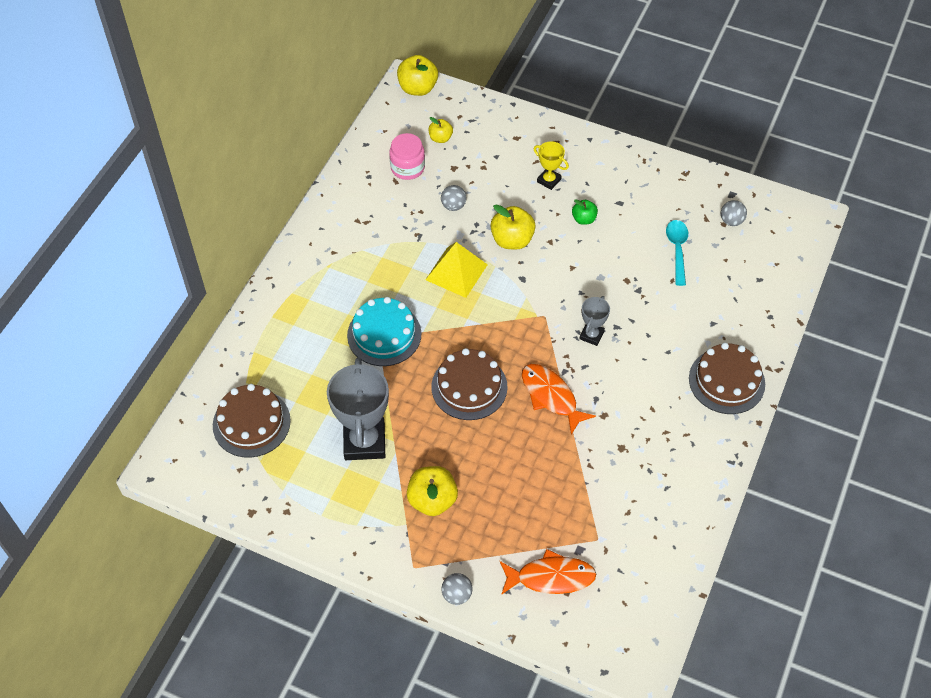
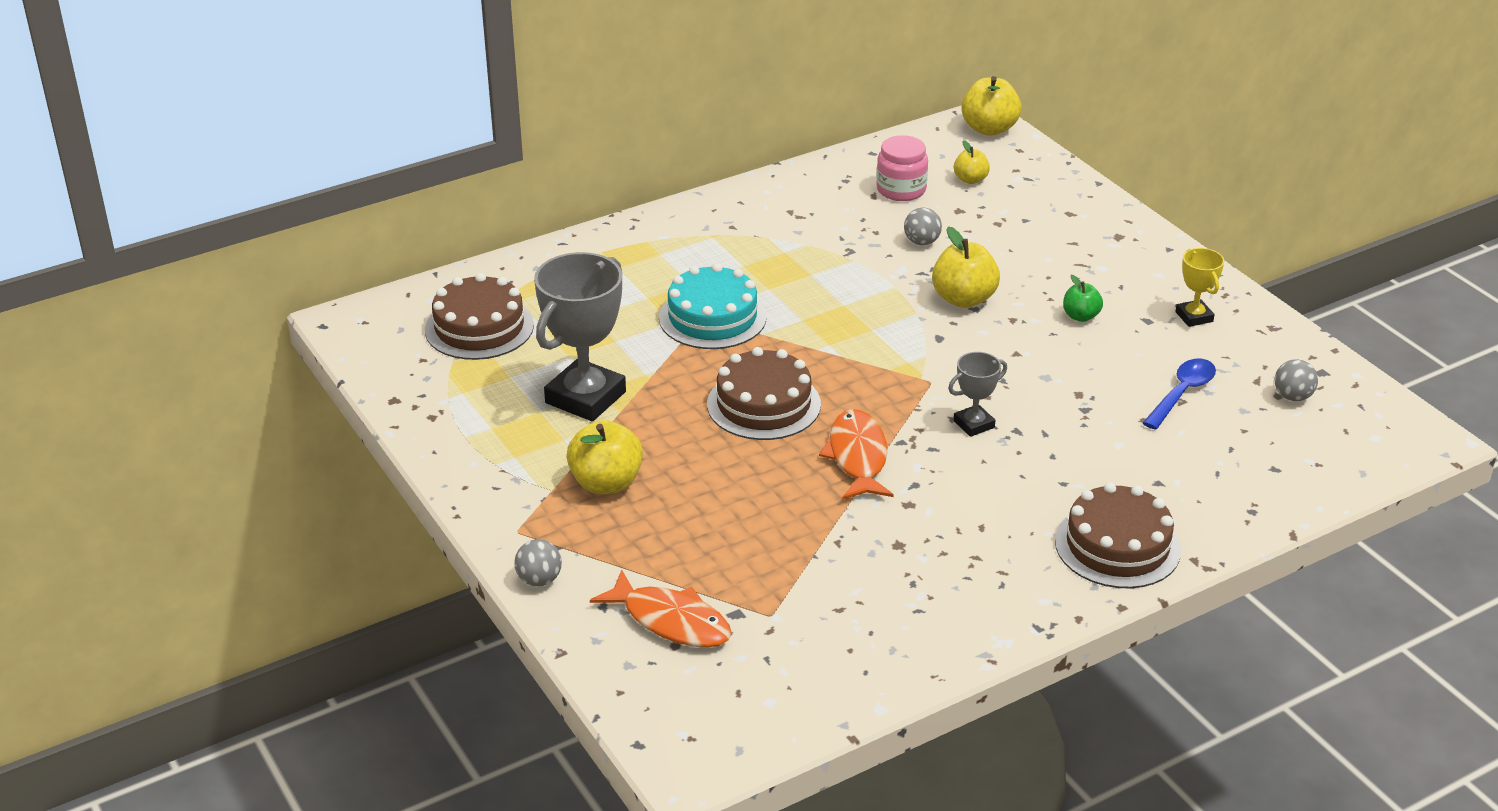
camera: 35 degrees right, 20 degrees down
(456, 272) = (861, 299): yellow pyramid -> none
(549, 180) = (1071, 265): yellow trophy -> yellow trophy (1194, 317)
(677, 250) = (1182, 393): turquoise spoon -> blue spoon

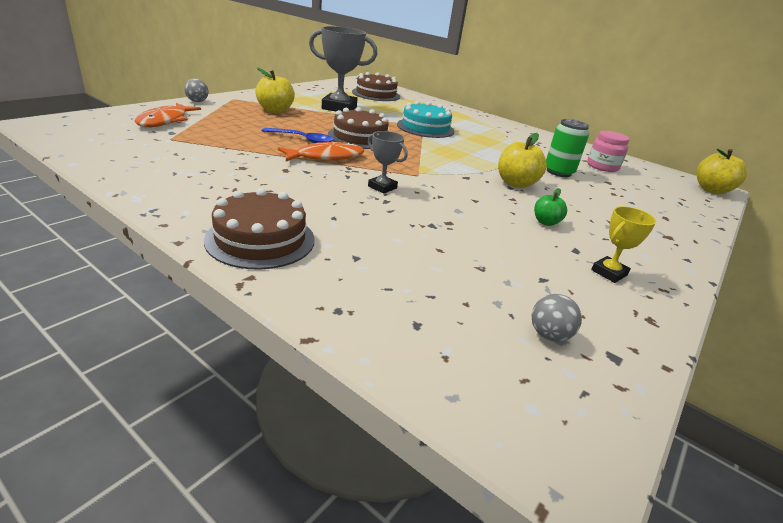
camera: 65 degrees right, 5 degrees down
(921, 242) = (558, 172): grey ball -> green can
(970, 180) = (646, 185): yellow apple -> none
(1182, 393) = (491, 267): blue spoon -> blue spoon (303, 140)

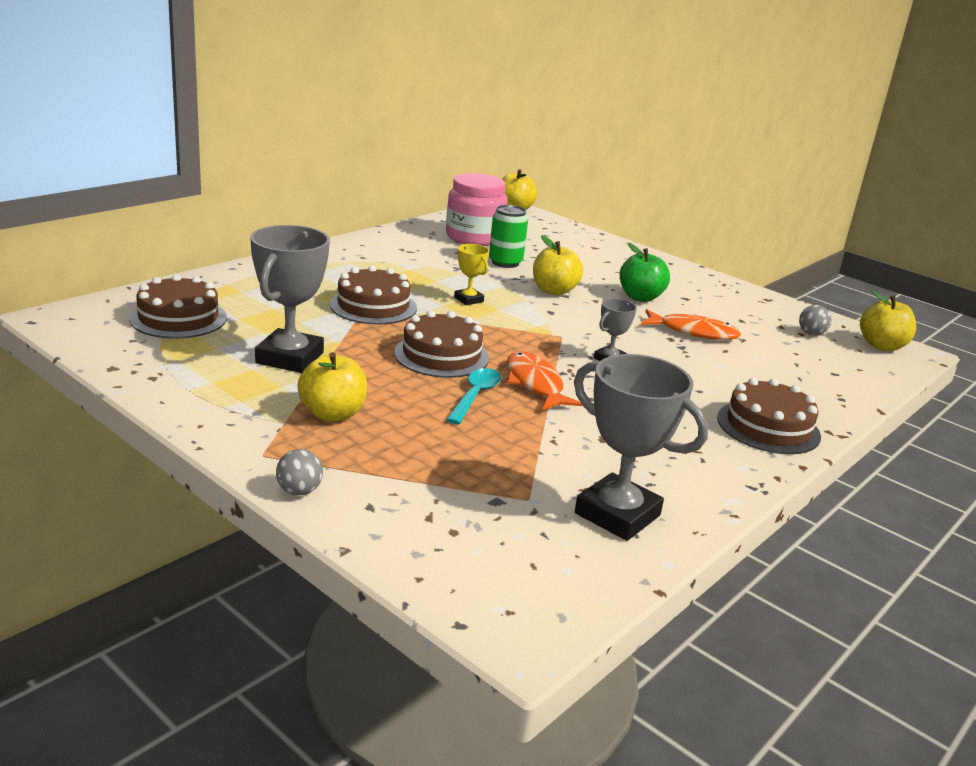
camera: 85 degrees left, 5 degrees down
(139, 158) = (617, 514): none -> grey trophy
(165, 121) = (440, 512): orange fish -> orange fish (693, 332)
(303, 140) = (475, 396): blue spoon -> turquoise spoon
(425, 128) = (373, 306): turquoise cake -> brown cake
(546, 222) = (640, 297): green apple -> green apple, size x1.72
(566, 419) = (882, 346): none -> yellow apple
(602, 166) = (474, 237): pink jar -> pink jar, size x1.61
(609, 273) = (714, 295): yellow trophy -> yellow trophy (468, 299)

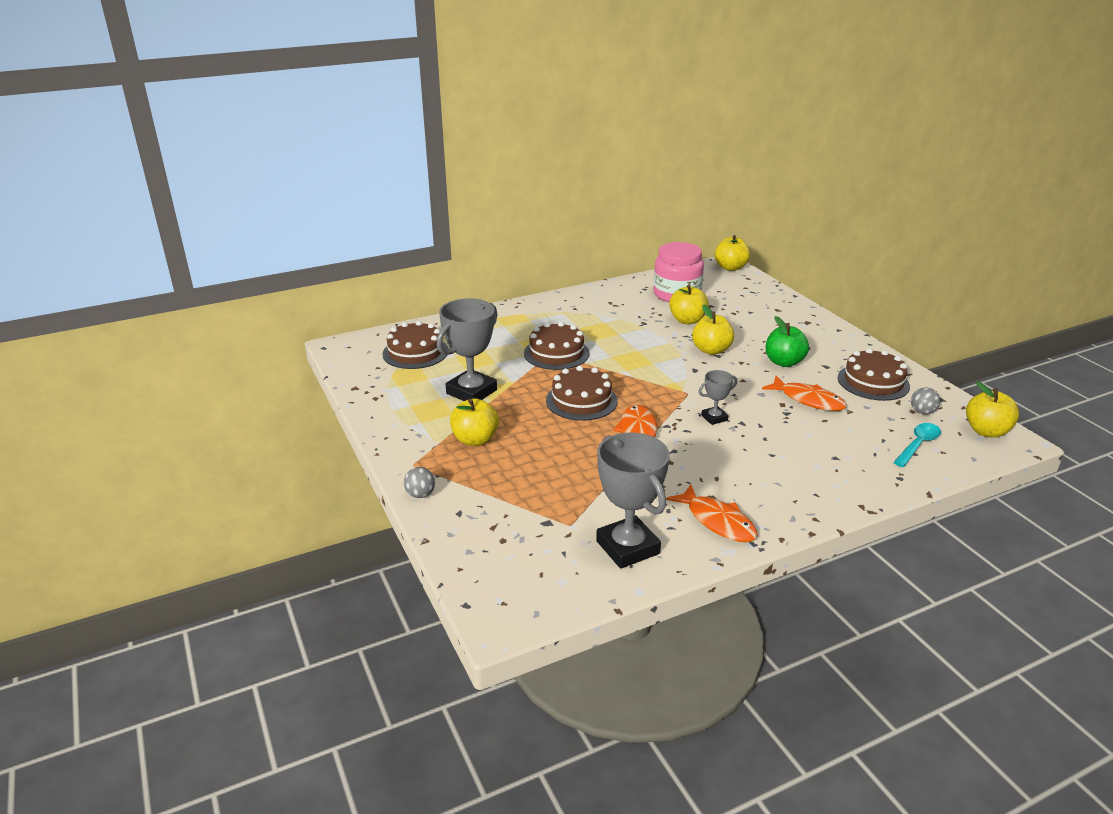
camera: 25 degrees right, 5 degrees up
(468, 299) = (634, 353): yellow trophy -> none
(475, 396) = (585, 438): turquoise spoon -> turquoise spoon (918, 445)
(505, 262) = (687, 320): green can -> yellow apple
(696, 469) = (717, 521): none -> orange fish
(768, 427) = (808, 494): brown cake -> brown cake (873, 382)

